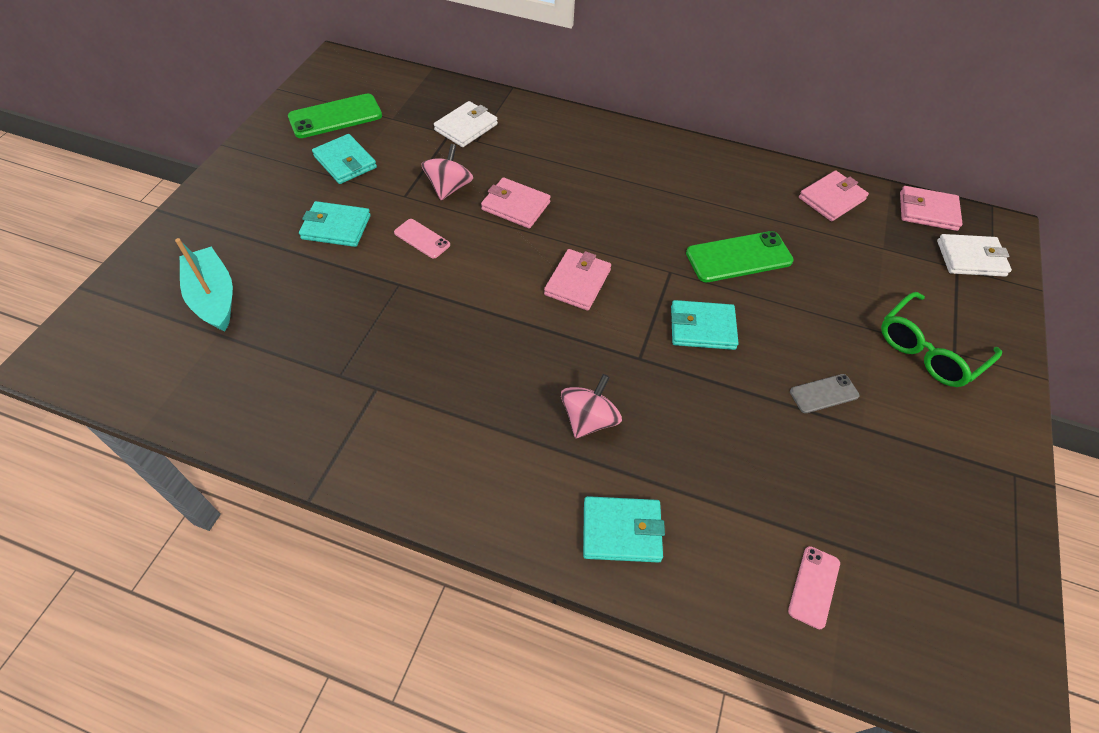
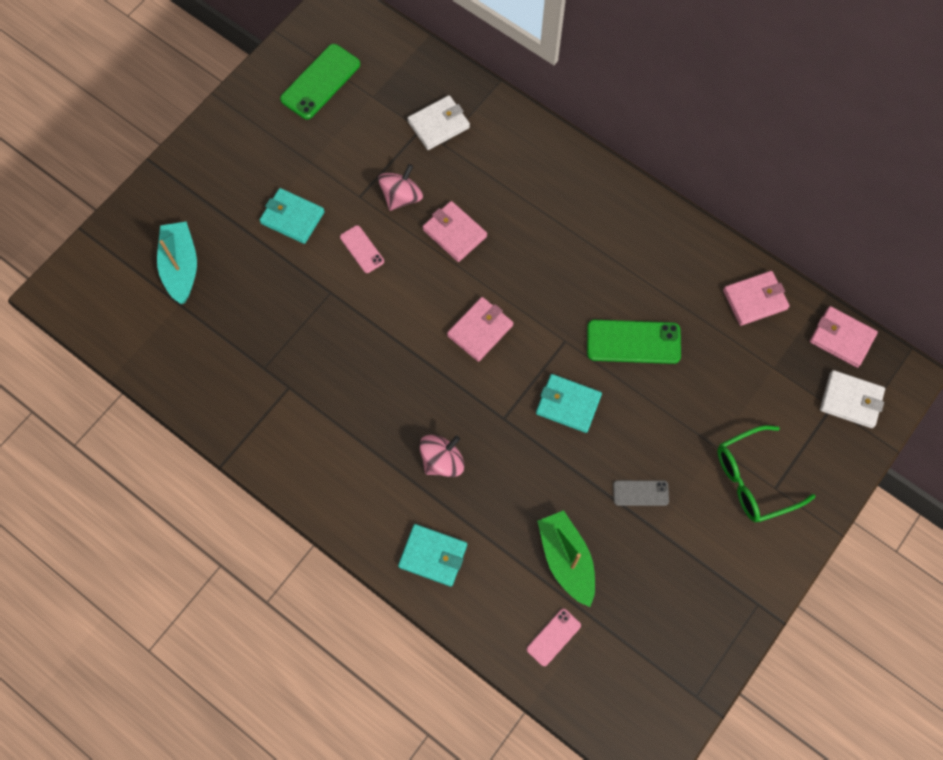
camera: 20 degrees right, 15 degrees up
(335, 116) = (320, 82): green phone -> green phone turned 45 degrees counterclockwise
(345, 162) = (317, 142): turquoise wallet -> none
(781, 488) = (566, 559): none -> green boat

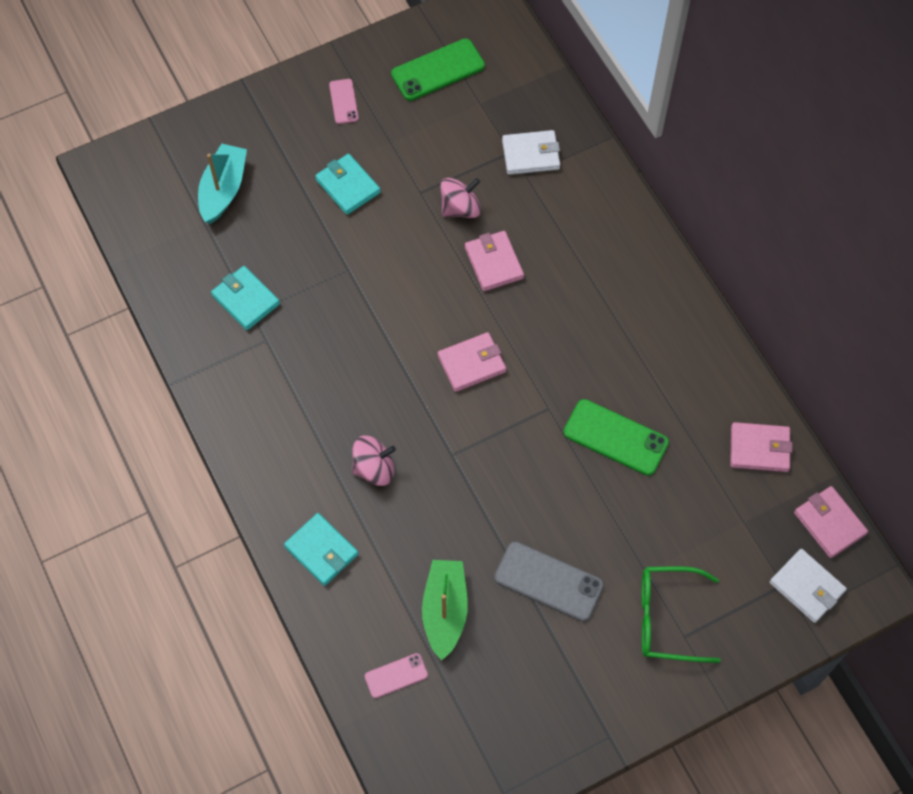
camera: 25 degrees right, 5 degrees down
(362, 249) = (398, 242): pink phone -> pink phone (343, 101)
(568, 404) = (521, 468): turquoise wallet -> turquoise wallet (246, 300)
(640, 493) = (548, 581): grey phone -> grey phone, size x1.77

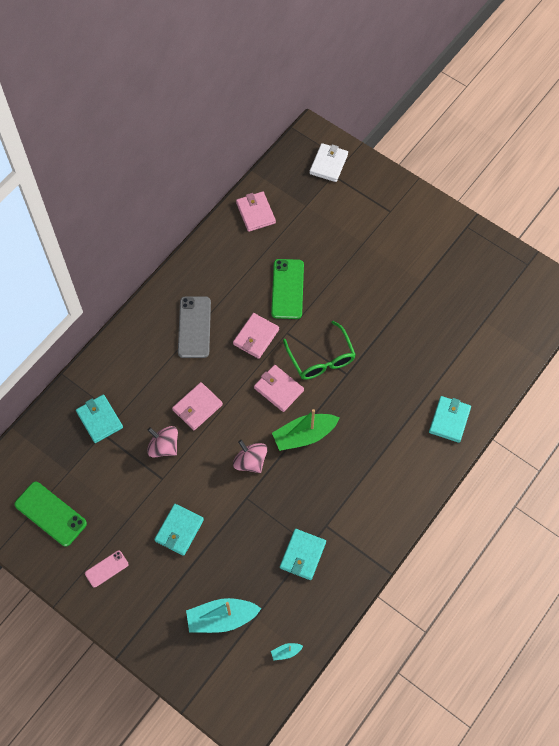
camera: 115 degrees left, 0 degrees up
(149, 237) = (286, 652): none -> turquoise boat
(374, 468) = (380, 415): pink spinning top -> pink spinning top (250, 461)
(396, 676) = (498, 345): pink phone -> none
(445, 611) = (446, 336): green boat -> green boat (304, 435)
(531, 155) = (99, 420): white wallet -> turquoise wallet
(548, 581) = (397, 289): grey phone -> grey phone (194, 327)
(666, 618) = (385, 223): green glasses -> green glasses (321, 358)
(829, 523) = (284, 165): pink wallet -> pink wallet (256, 337)

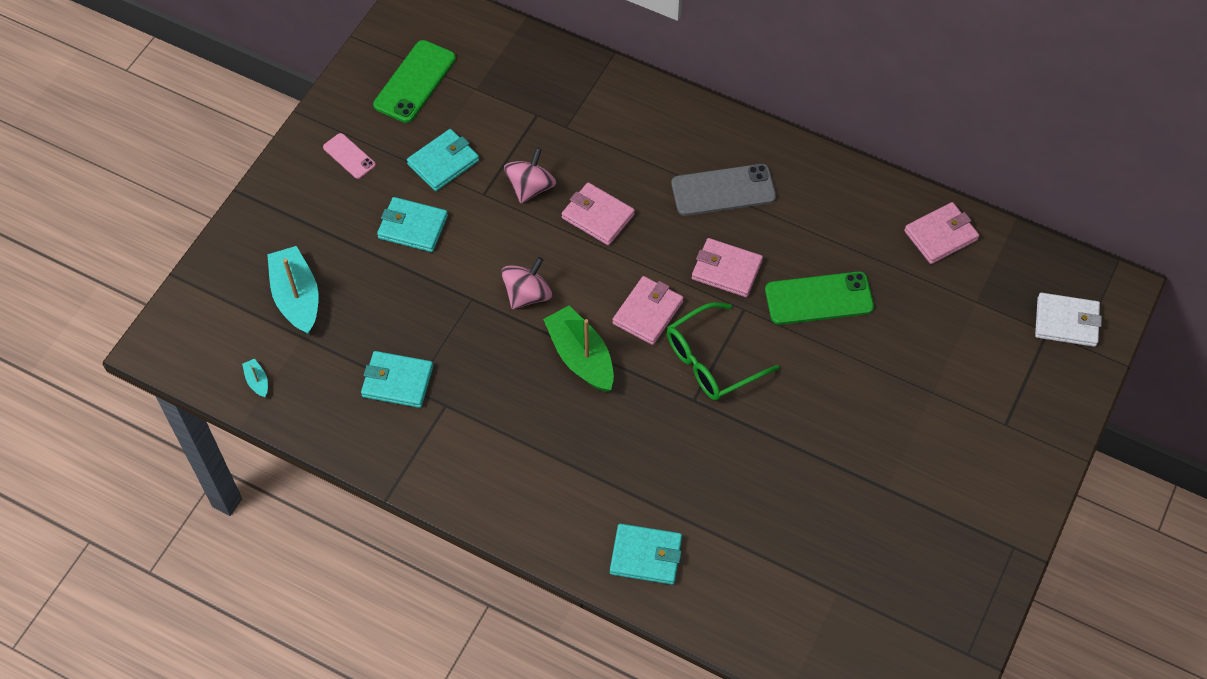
camera: 80 degrees right, 5 degrees down
(99, 420) = (556, 107): turquoise wallet -> turquoise wallet (443, 162)

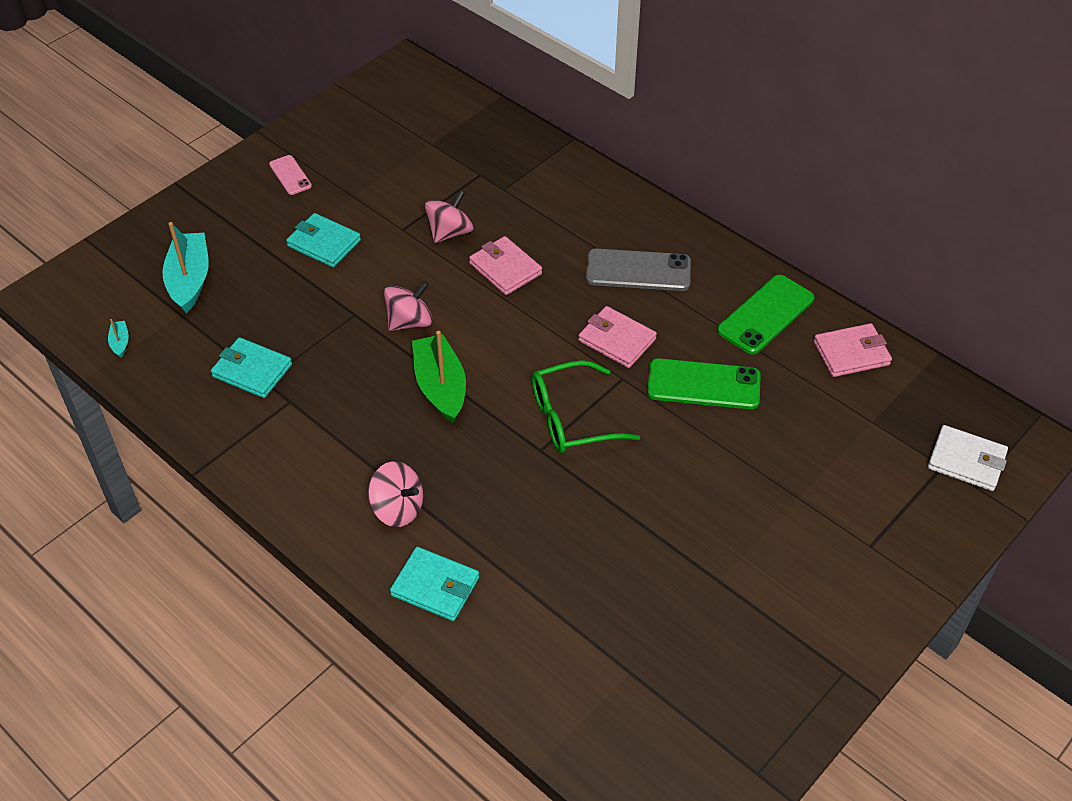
camera: 15 degrees right, 10 degrees down
(415, 82) = (376, 128): green phone -> green phone (765, 315)
(443, 162) = (375, 196): turquoise wallet -> none
(585, 489) = (397, 508): none -> pink spinning top
(648, 312) = (523, 361): pink wallet -> none

